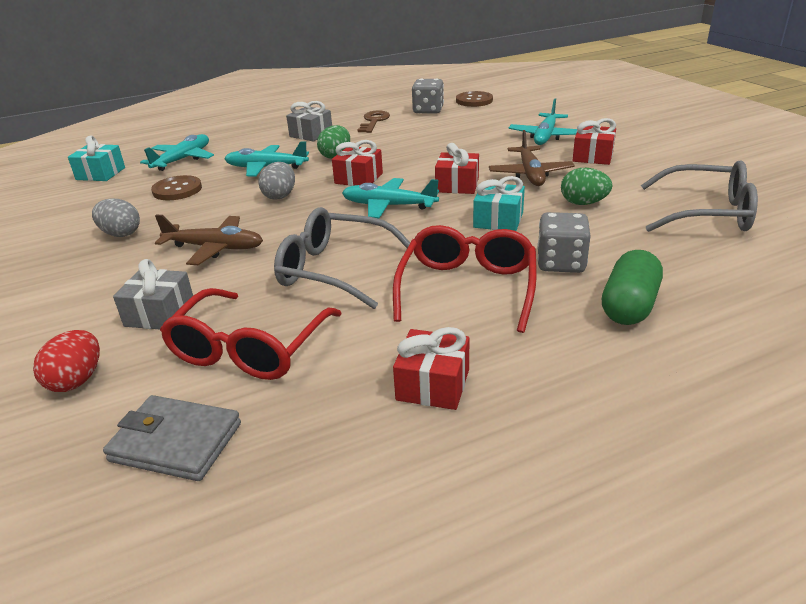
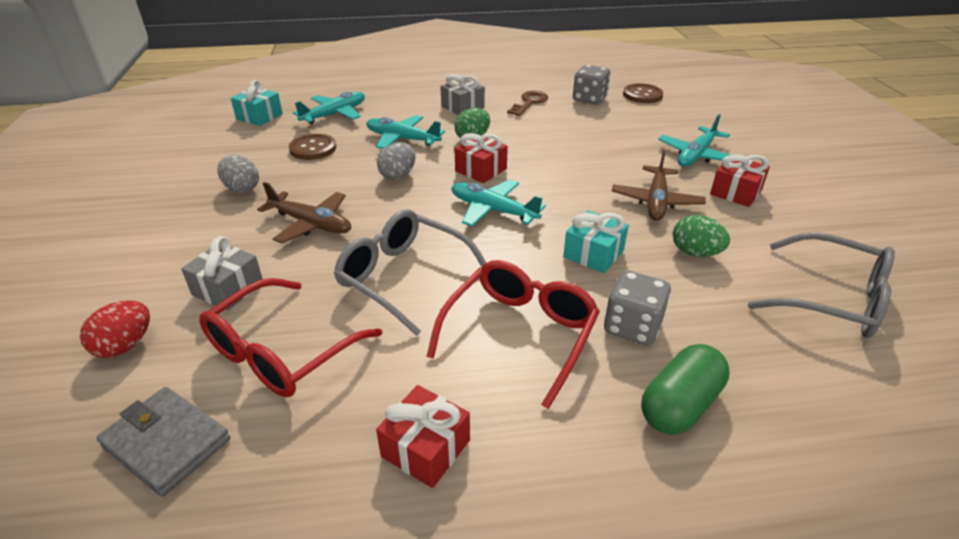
camera: 15 degrees right, 5 degrees up
(457, 185) = (573, 199): red gift -> none

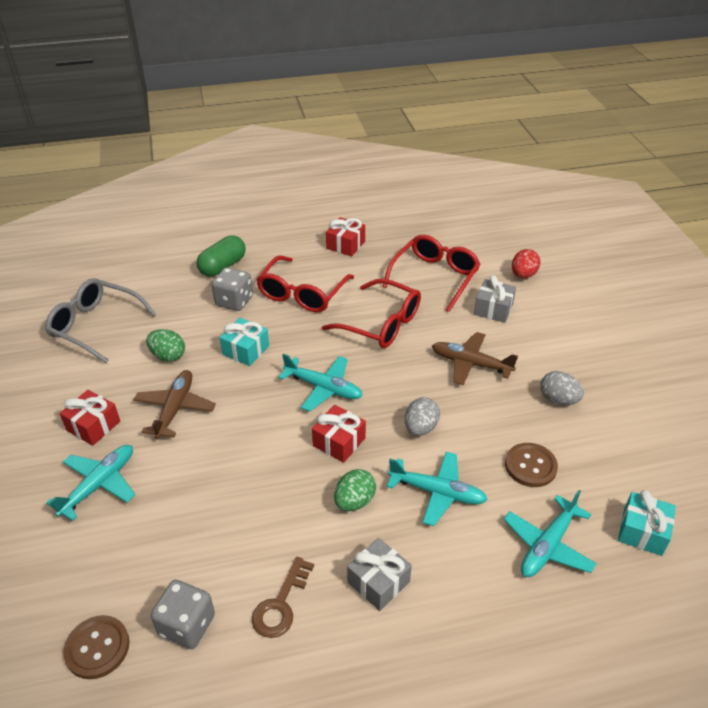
camera: 175 degrees right, 5 degrees up
(167, 443) = (462, 240): grey wallet -> none
(403, 277) = (381, 324): grey glasses -> red glasses

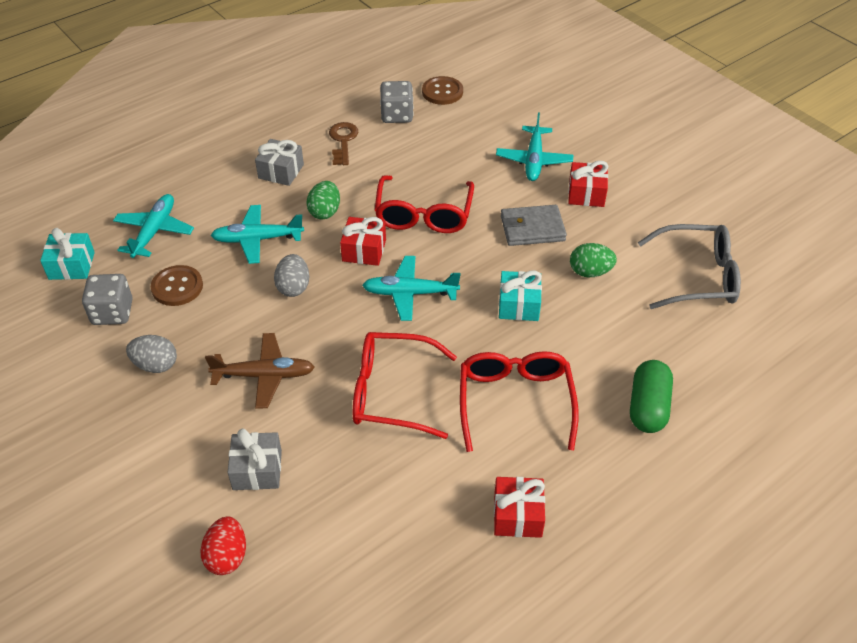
camera: 155 degrees right, 5 degrees up
(175, 409) = (532, 228): brown plane -> grey wallet
(234, 301) = (585, 360): grey dice -> grey dice (112, 312)
(435, 277) = (357, 500): red glasses -> red glasses (423, 215)

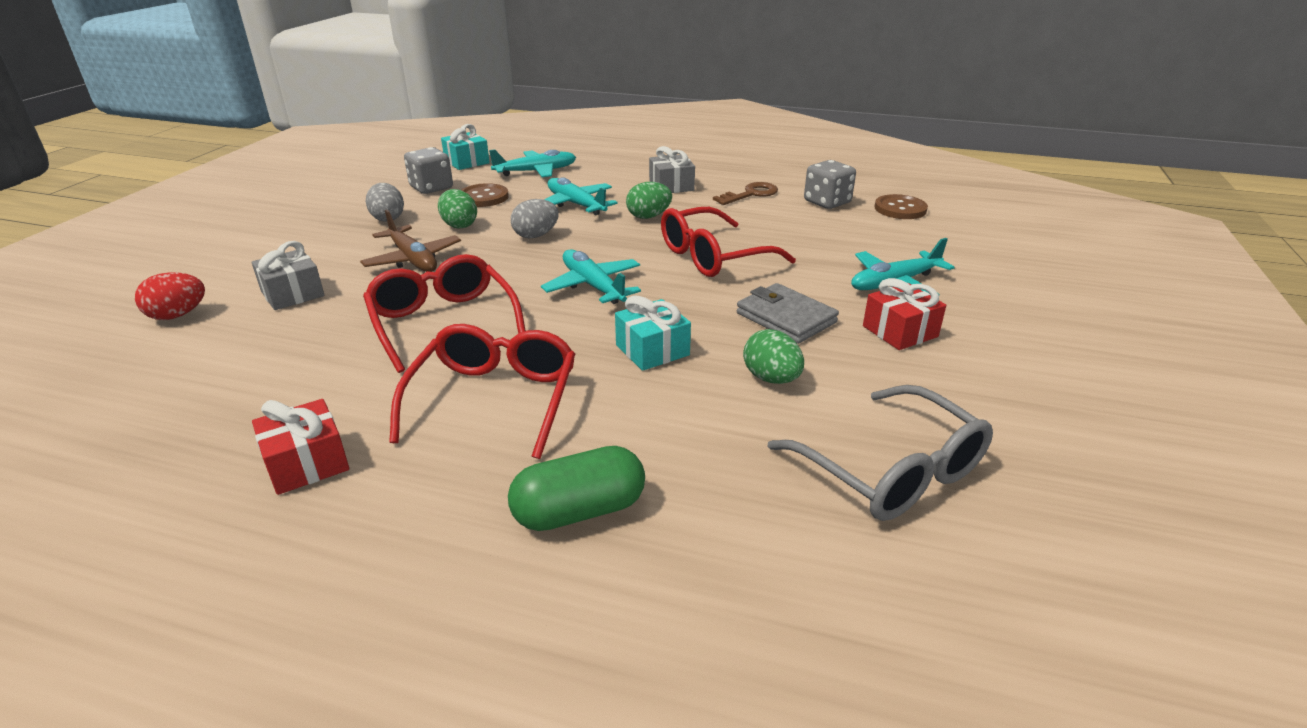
camera: 55 degrees right, 15 degrees down
(223, 324) = (459, 225): none -> green egg
(364, 250) = (623, 247): red gift -> none
(515, 401) = (494, 399): red glasses -> red glasses turned 45 degrees counterclockwise

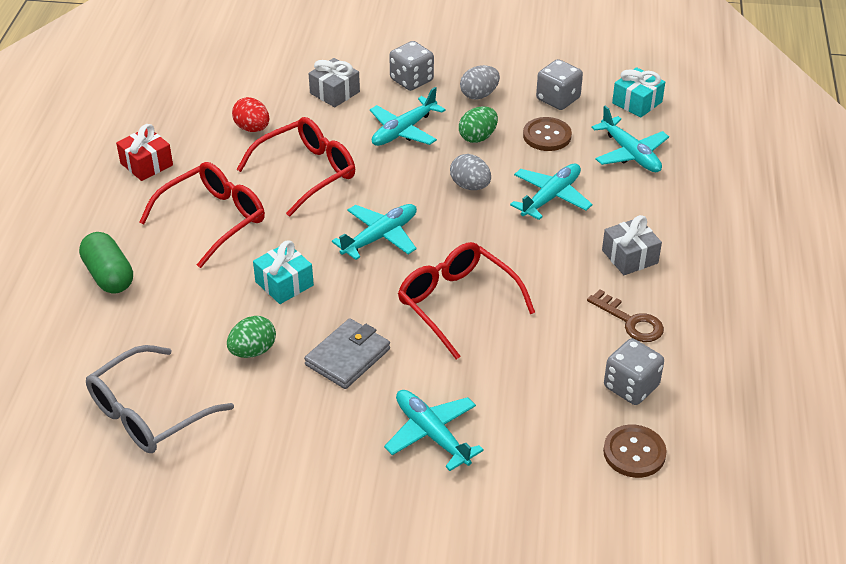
camera: 80 degrees right, 10 degrees up
(178, 315) = (296, 57): red egg -> red egg (252, 128)
(321, 248) = (411, 80): none -> grey dice
(412, 259) = (404, 130): brown plane -> turquoise plane
(494, 399) = (214, 219): red glasses -> red glasses turned 45 degrees counterclockwise
(648, 216) = (538, 250): green egg -> none
(900, 331) = (337, 431): red gift -> none

